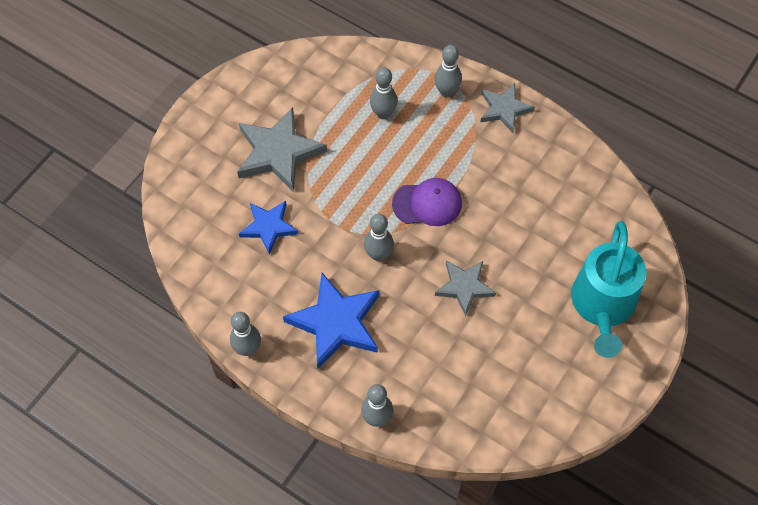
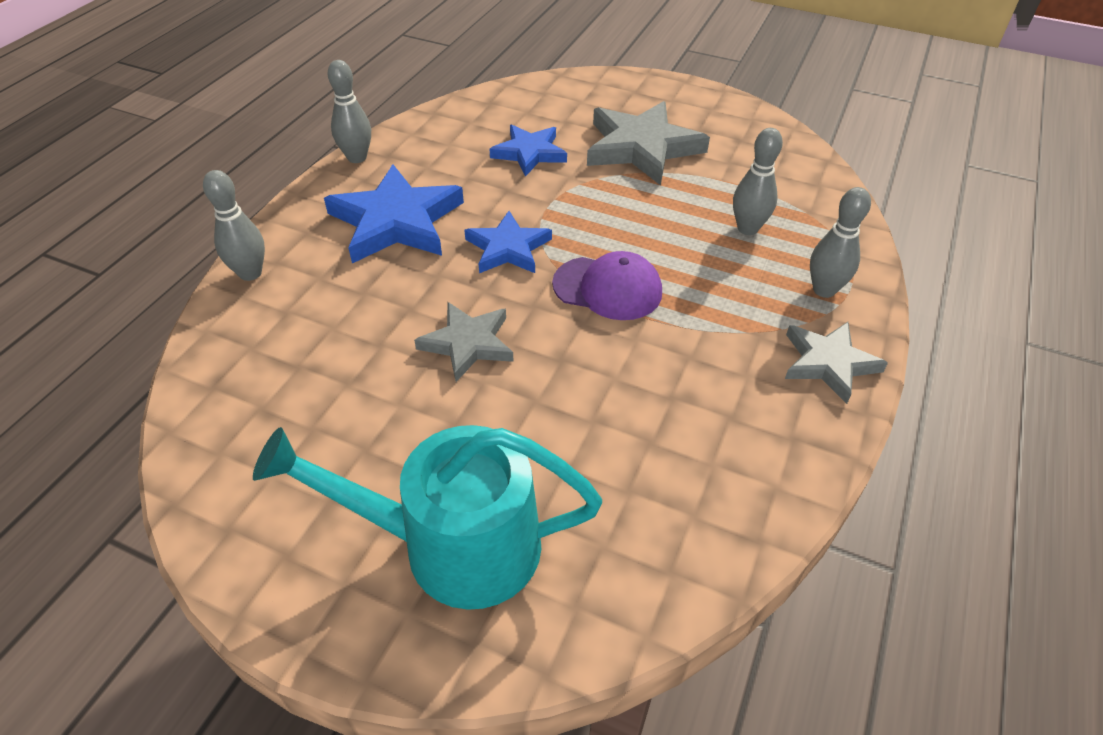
camera: 80 degrees right, 15 degrees down
(378, 254) = (508, 248): grey bowling pin -> blue star
(427, 203) = (607, 288): purple cap -> purple cap turned 60 degrees counterclockwise

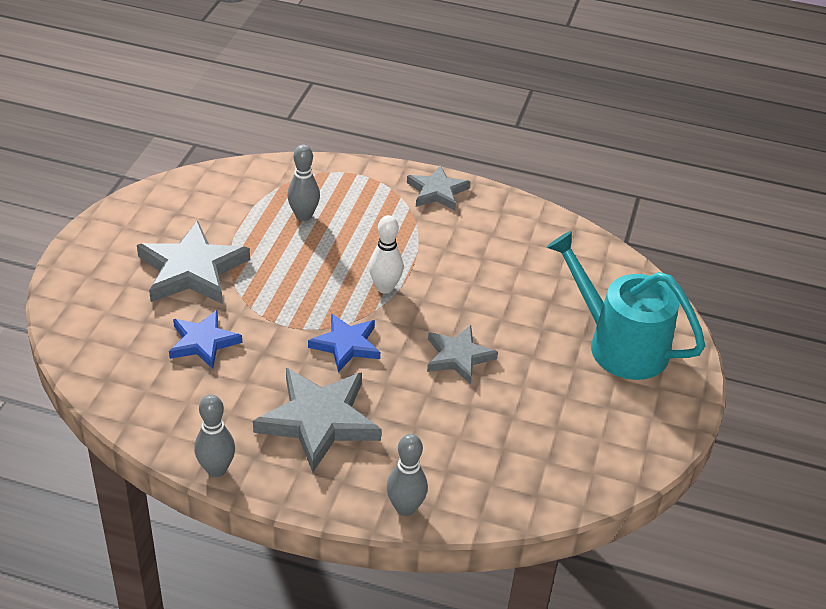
camera: 100 degrees left, 5 degrees down
(396, 221) = (318, 420): blue star -> grey star
(454, 545) = (619, 345): turquoise watering can -> turquoise watering can turned 135 degrees clockwise
(607, 288) = (385, 287): purple cap -> white bowling pin
(824, 290) = (368, 186): grey bowling pin -> none

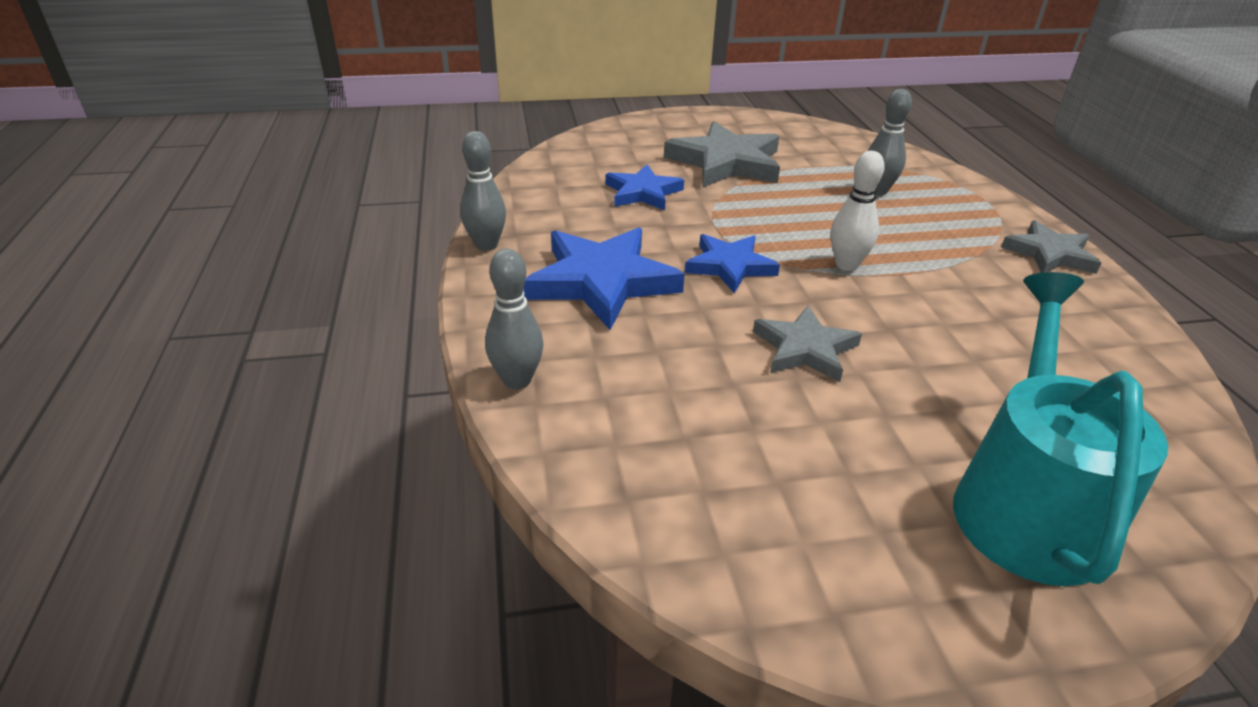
camera: 65 degrees right, 5 degrees down
(318, 420) = (602, 281): grey star -> blue star

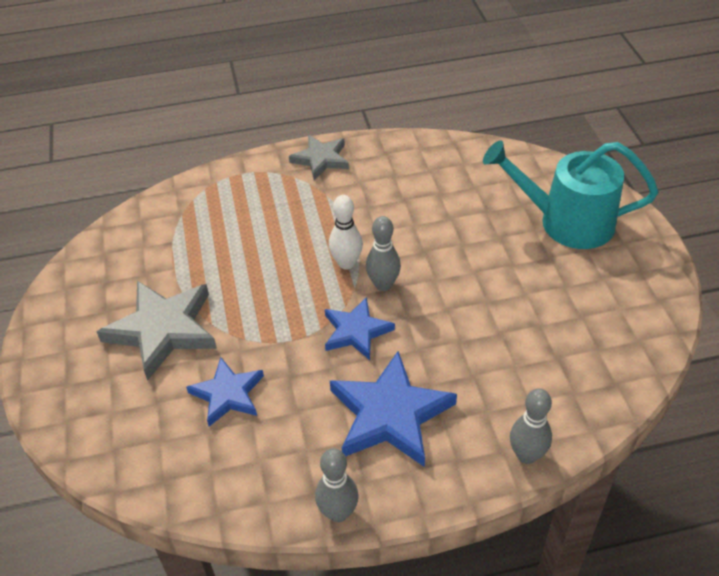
camera: 90 degrees left, 10 degrees up
(805, 348) = (455, 295): grey star -> none
(877, 191) = (225, 231): grey bowling pin -> grey bowling pin (383, 285)

